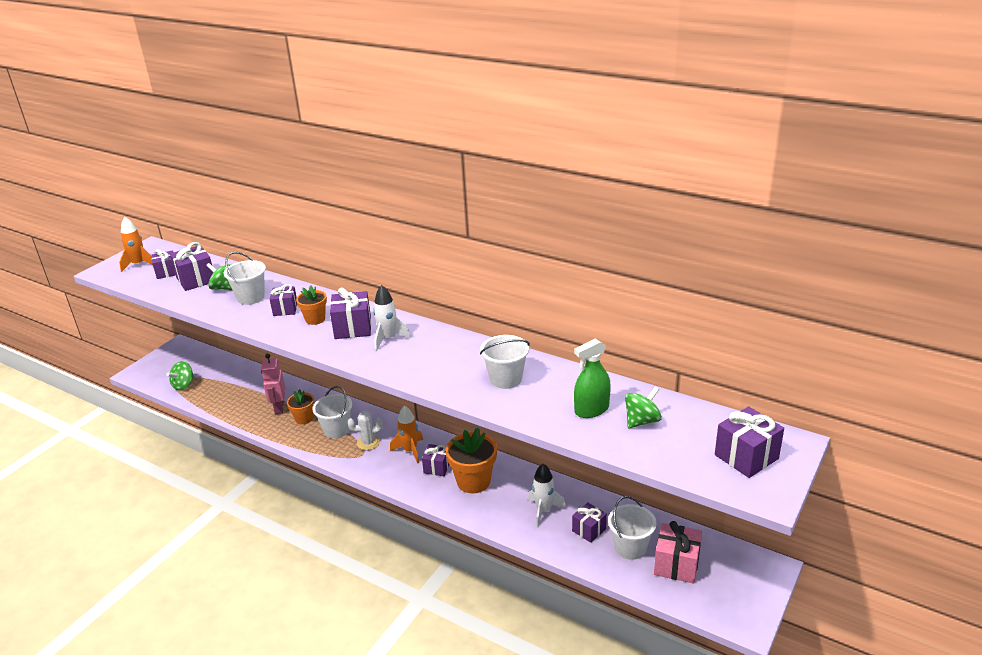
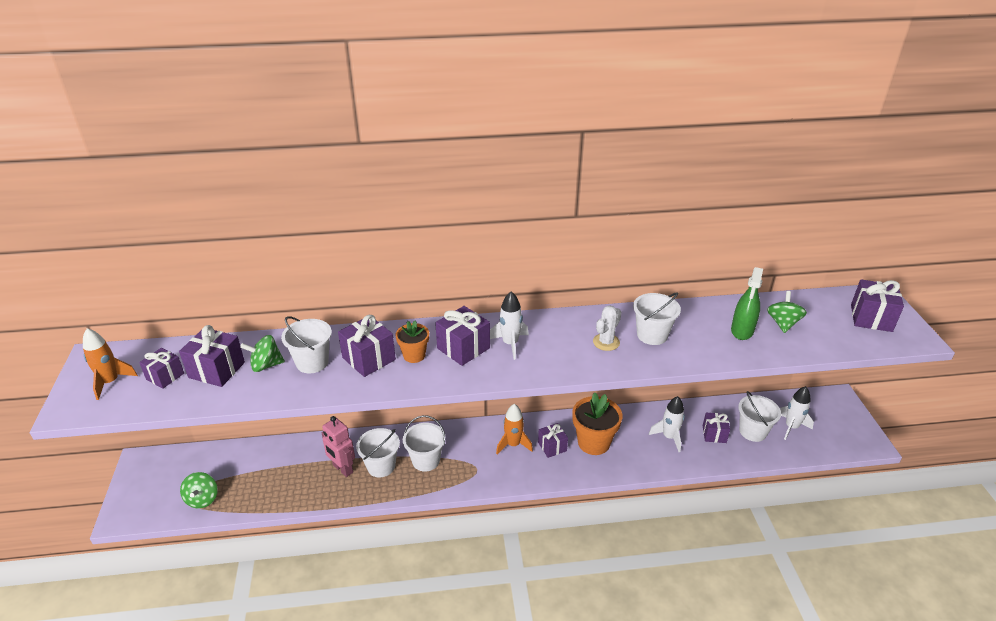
camera: 40 degrees left, 5 degrees up
(285, 309) = (369, 359): purple gift -> purple gift, size x1.53
(304, 418) = (381, 466): orange flower pot -> white bucket
(368, 443) = (469, 457): white cactus -> white cactus (606, 342)
(676, 564) = (791, 427): pink gift -> white rocket

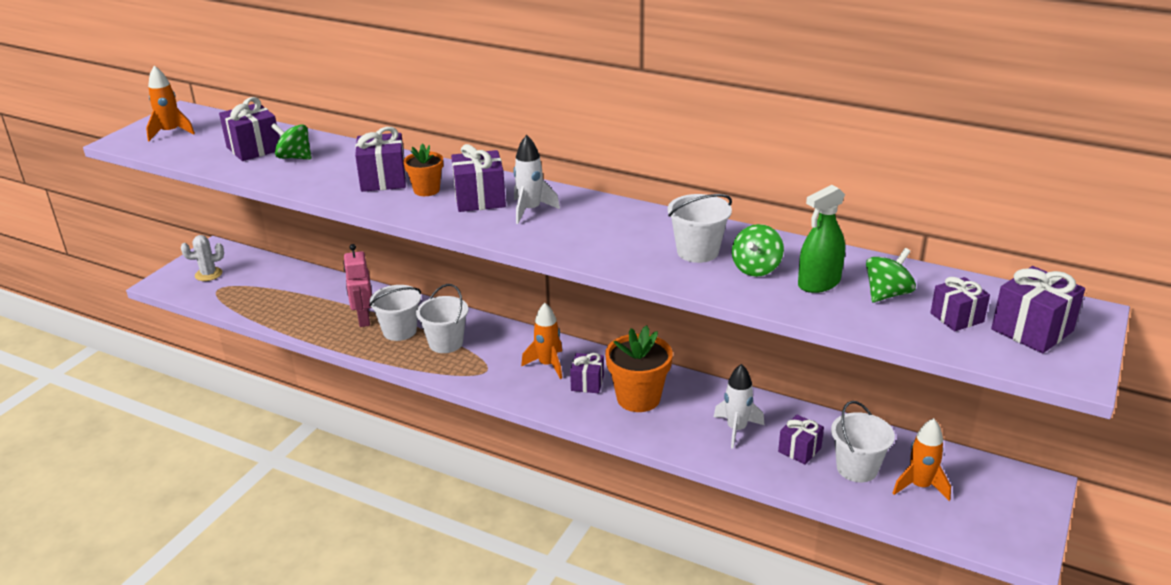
camera: 35 degrees right, 5 degrees down
(165, 376) = (212, 141): purple gift -> purple gift (956, 317)
(202, 499) = (230, 295): green spinning top -> green spinning top (756, 268)
(312, 362) = (333, 167): white bucket -> none
(606, 342) = (634, 241): white cactus -> white cactus (208, 274)
(791, 427) = (920, 486): white rocket -> orange rocket

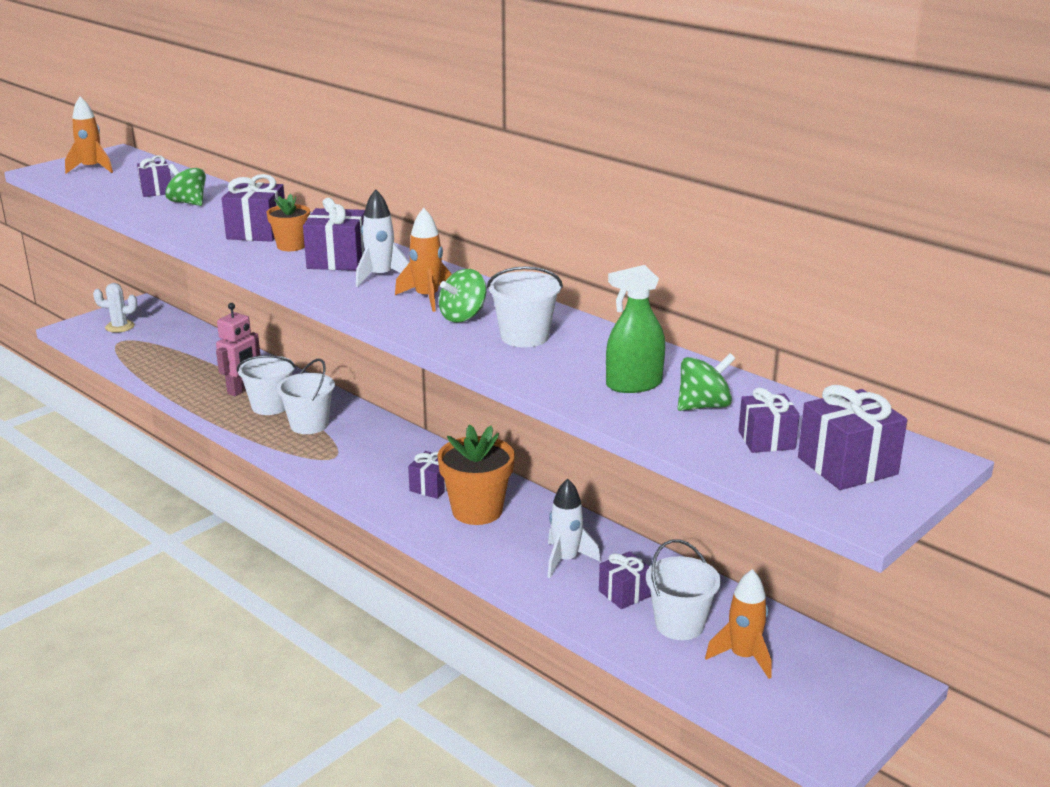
camera: 15 degrees right, 5 degrees down
(254, 148) = (156, 191): purple gift -> purple gift, size x0.66
(363, 319) = (241, 390): pink robot -> pink robot turned 150 degrees counterclockwise
(548, 365) = (401, 462): orange rocket -> orange rocket (427, 298)
(756, 268) = (575, 361): green spinning top -> green spinning top (463, 316)

